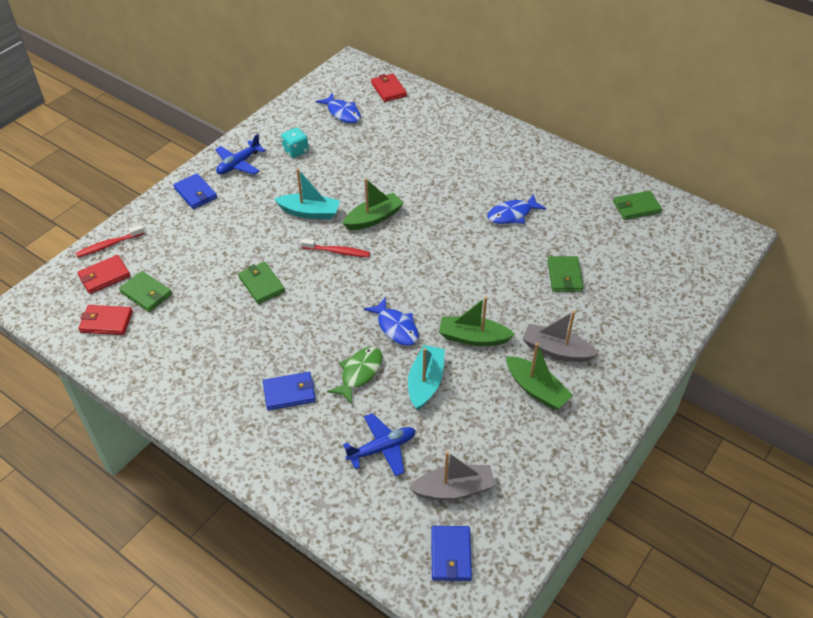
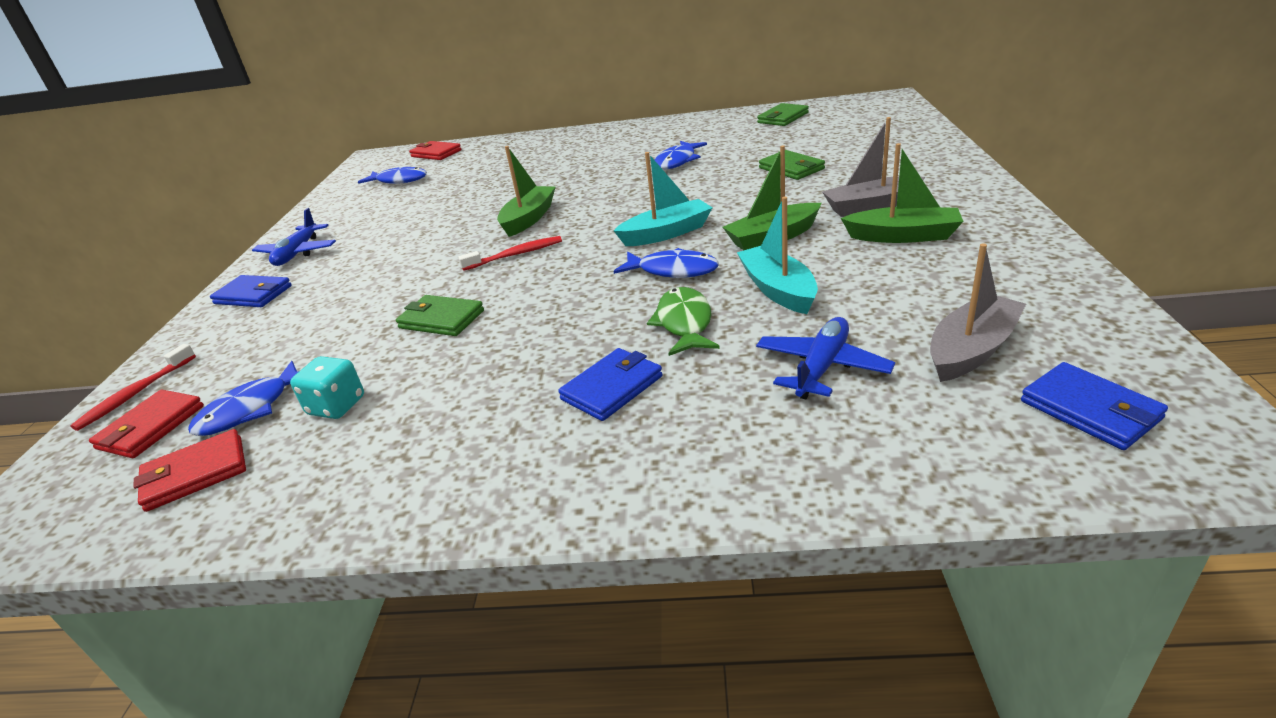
camera: 30 degrees left, 15 degrees down
(146, 293) = (251, 409): green wallet -> blue fish
(295, 151) = (369, 218): turquoise dice -> turquoise dice (336, 406)
(309, 212) = (440, 246): turquoise boat -> turquoise boat (666, 233)

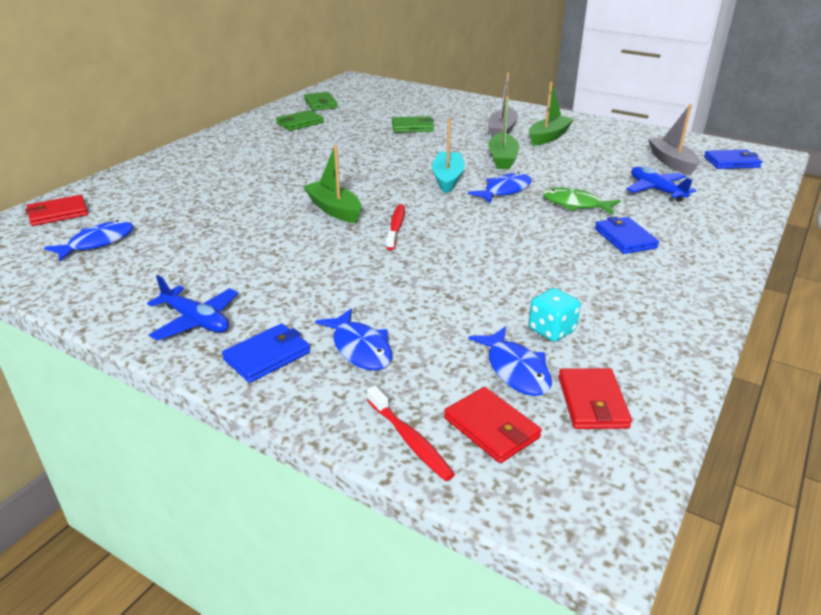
camera: 65 degrees left, 0 degrees up
(441, 319) = (466, 272): green wallet -> green wallet (300, 123)
(677, 161) = (329, 145): blue fish -> blue fish (360, 348)
(778, 290) = (567, 176): turquoise boat -> none

